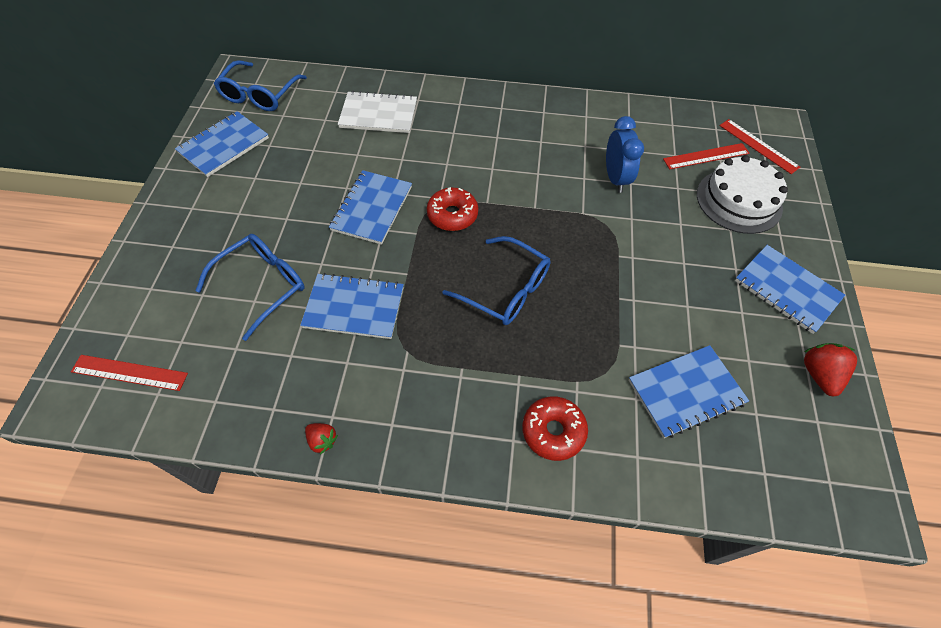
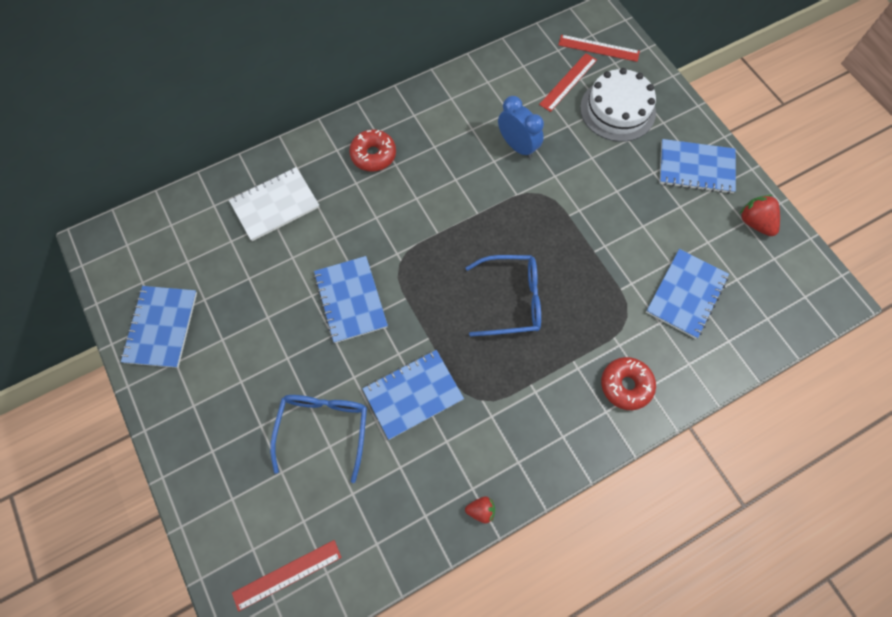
camera: 35 degrees left, 10 degrees up
(260, 95) = (144, 254): blue glasses -> none
(452, 215) = (420, 262): red donut -> red donut (373, 155)

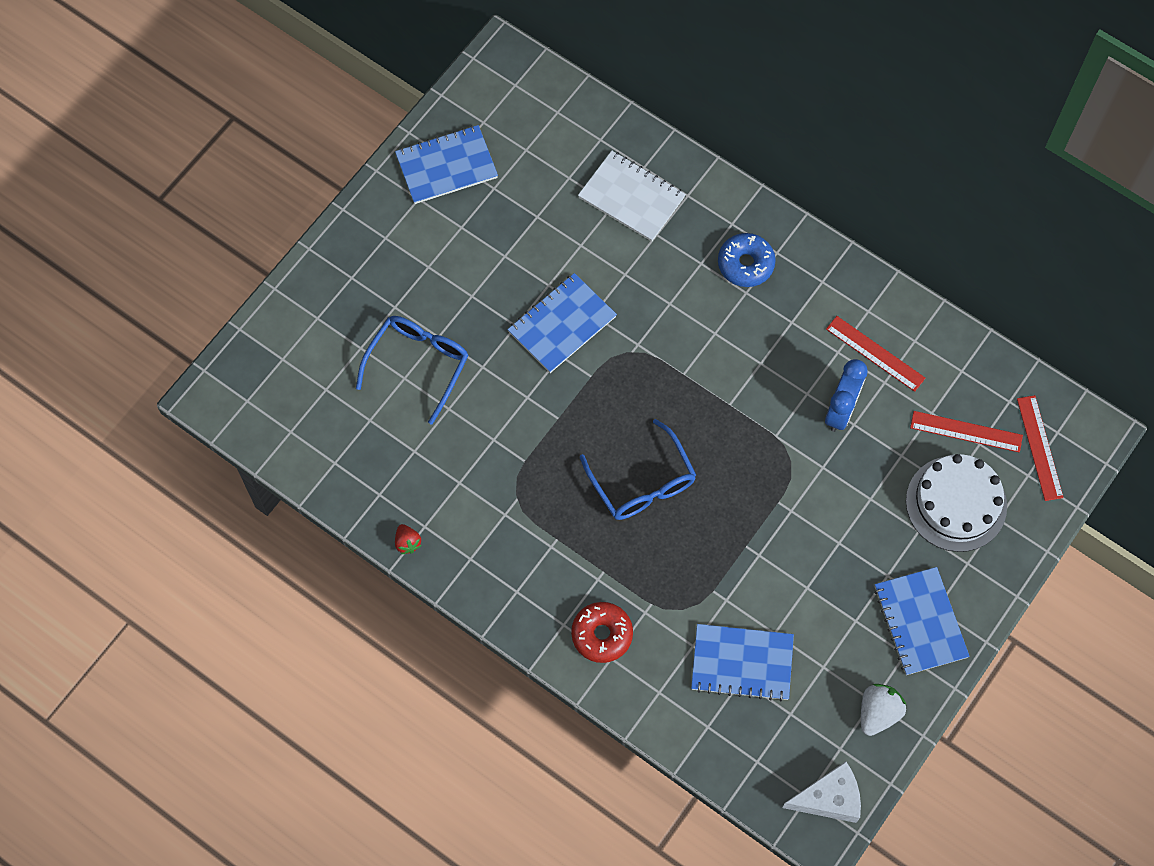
camera: 65 degrees right, 0 degrees up
(287, 574) = (274, 399): red ruler -> red ruler (875, 353)
(324, 428) = (418, 364): blue glasses -> blue glasses turned 45 degrees counterclockwise
(373, 155) = (745, 264): red donut -> blue donut
(413, 394) = (491, 430): blue notebook -> none
(755, 222) = (878, 713): red strawberry -> white strawberry
(810, 282) = (829, 798): none -> white cheese

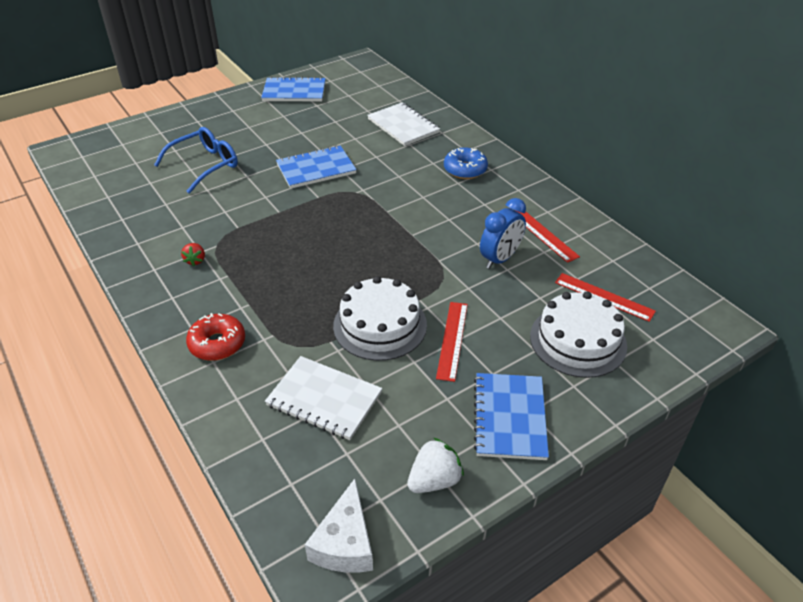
camera: 20 degrees right, 25 degrees down
(407, 543) = (117, 248): red strawberry -> red strawberry (195, 260)
(642, 482) = (316, 260): blue glasses -> none
(742, 663) = (324, 399): blue notebook -> white notebook
(753, 552) = (380, 325): none -> white cake
(829, 798) = (345, 543): white cheese -> white cheese turned 90 degrees clockwise
(1039, 448) = (669, 323): red ruler -> red ruler (452, 340)

